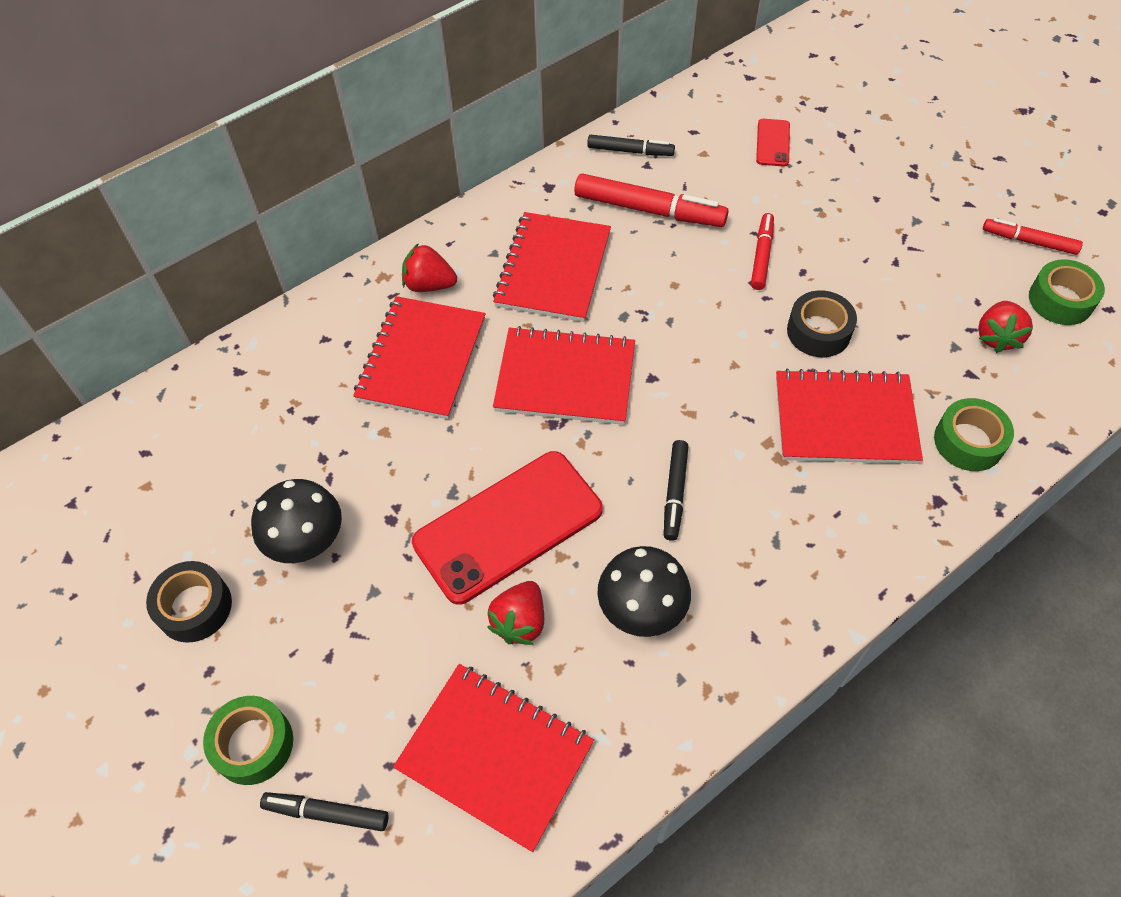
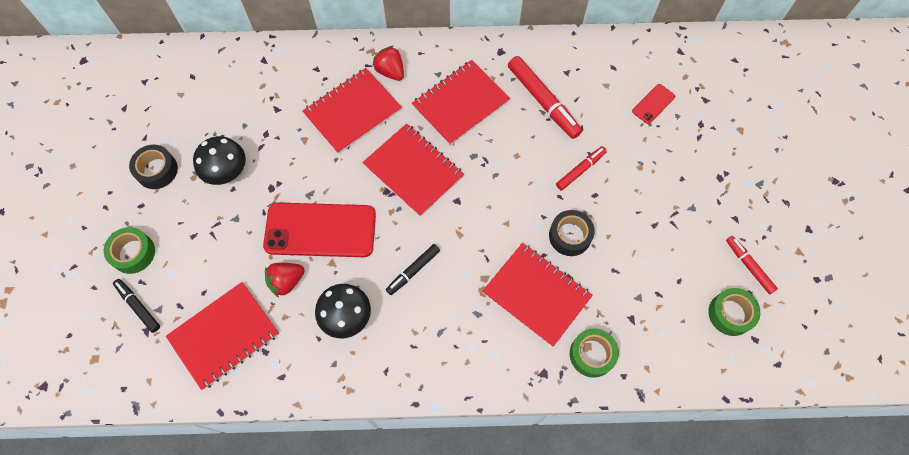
camera: 35 degrees right, 10 degrees up
(495, 756) = (224, 335): red notebook -> red notebook turned 75 degrees clockwise
(630, 151) = (565, 57): black marker -> none
(997, 337) = (669, 309): red strawberry -> none

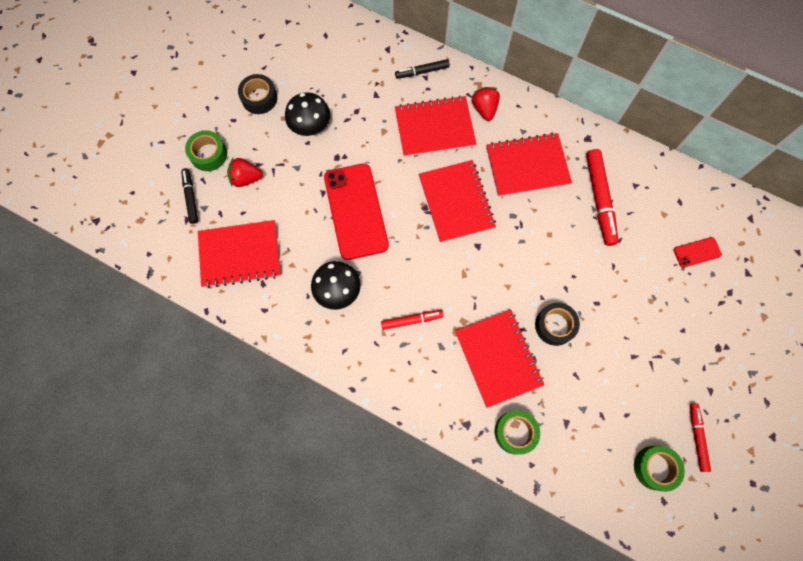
camera: 30 degrees right, 5 degrees up
(286, 281) = (308, 238): red strawberry -> red strawberry (246, 178)
(320, 230) = (356, 211): red phone -> red phone turned 45 degrees clockwise
(413, 271) = (410, 283): black marker -> black marker (422, 72)
(580, 170) = (597, 275): red marker -> red marker (411, 320)

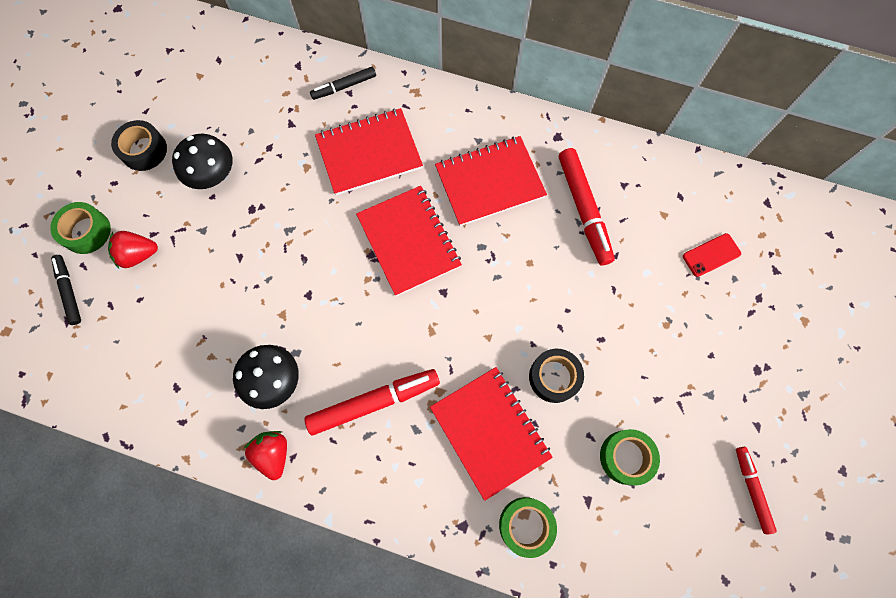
camera: 10 degrees left, 0 degrees up
(240, 254) = (141, 354): red notebook -> none
(356, 211) = (284, 273): red phone -> none
(411, 320) = (374, 402): red marker -> red marker, size x1.70
(484, 109) = (427, 120): red strawberry -> red strawberry (273, 454)
(655, 468) = (707, 539): green tape -> green tape (626, 457)

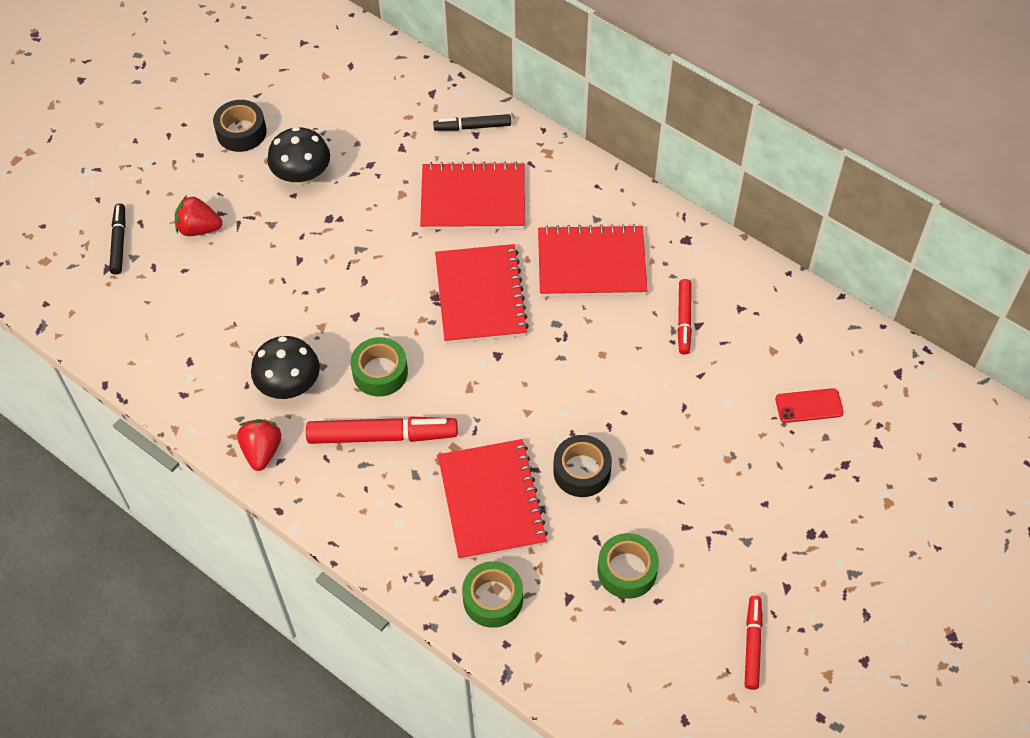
camera: 20 degrees right, 15 degrees down
(86, 231) = (156, 192): green tape -> green tape (380, 372)
(583, 210) = (684, 320): red marker -> red marker, size x0.59

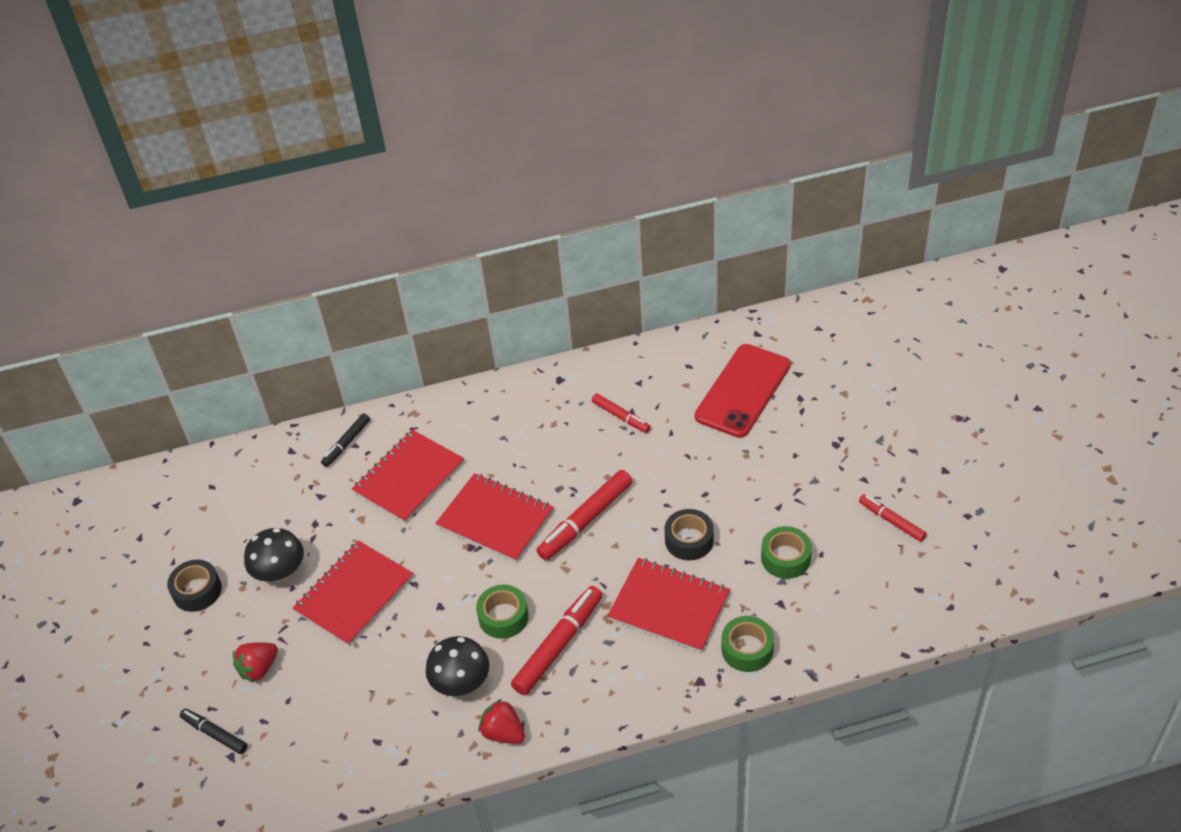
camera: 50 degrees left, 10 degrees down
(536, 369) = (585, 520): none -> red marker
(591, 264) = (529, 441): red notebook -> red notebook (354, 594)
(809, 406) = (742, 391): red phone -> red phone, size x2.24

